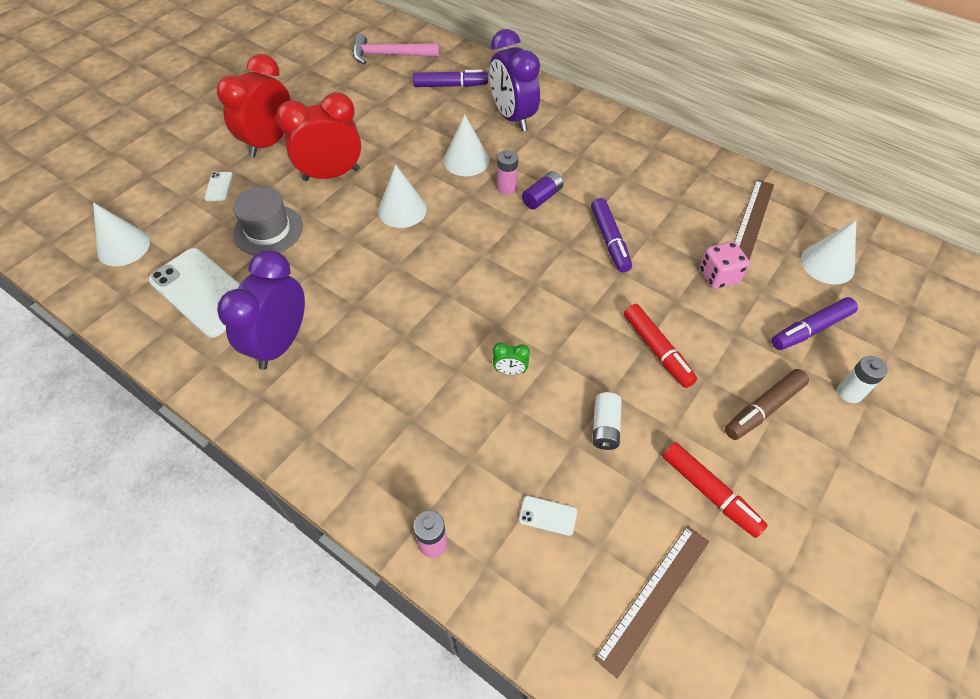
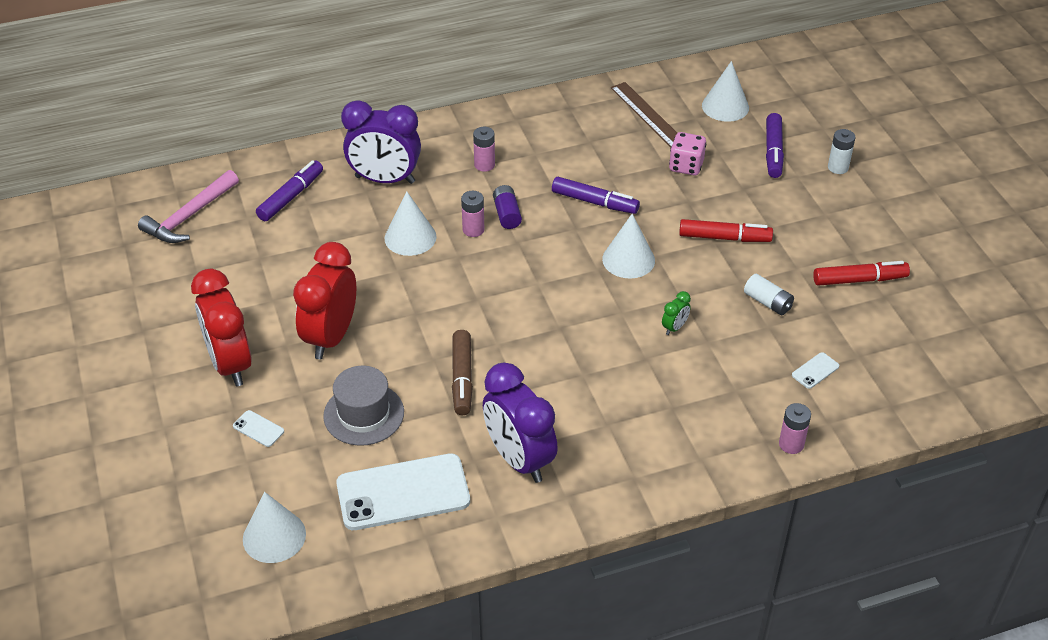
camera: 55 degrees left, 10 degrees down
(402, 210) = (431, 309): white cone -> white cone (628, 259)
(583, 157) = (484, 165): none -> pink battery
(654, 597) = (912, 350): brown ruler -> none
(763, 408) = (817, 215): brown marker -> brown marker (462, 378)

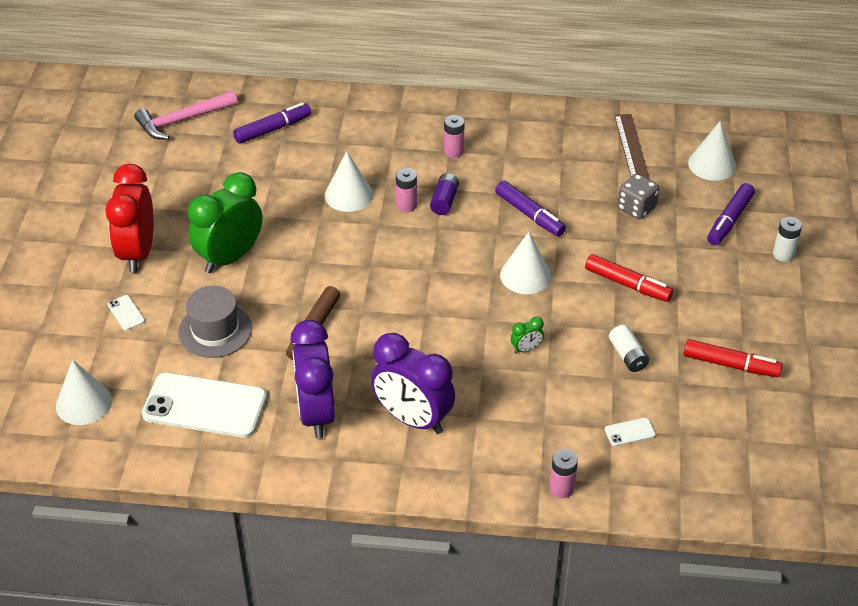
camera: 25 degrees right, 0 degrees up
(331, 337) = (230, 257): red clock -> green clock
(385, 180) = (359, 138): purple clock -> purple clock (413, 419)
(686, 166) = (636, 208): pink dice -> grey dice

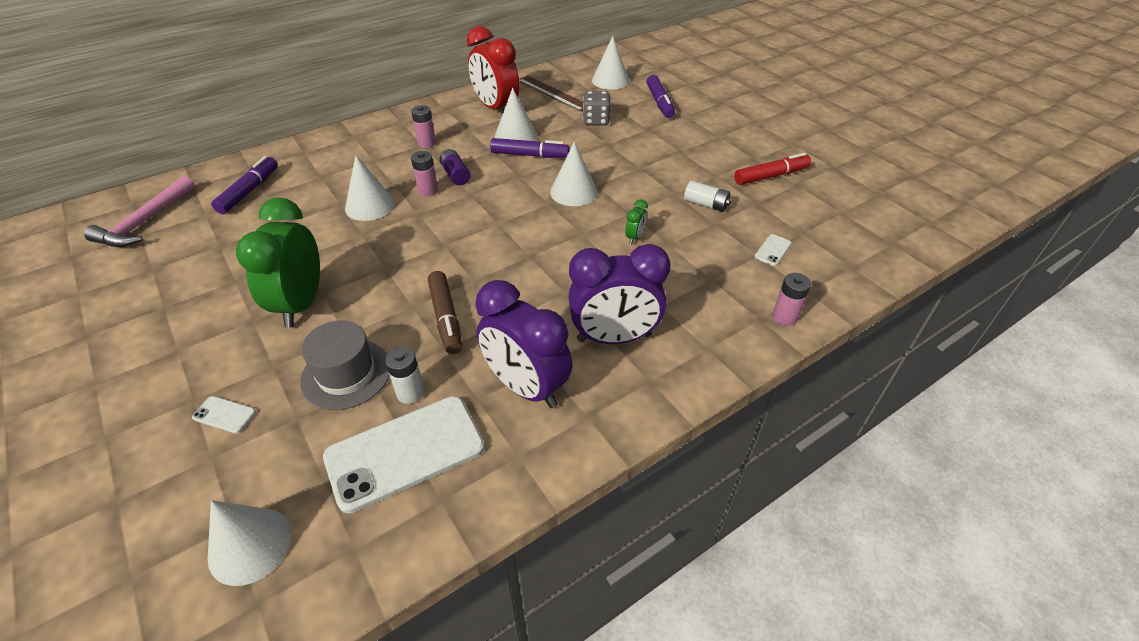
camera: 40 degrees left, 0 degrees up
(137, 253) = (189, 351): red clock -> red clock (496, 109)
(540, 185) = (515, 135): none -> white cone
(627, 284) = (647, 164): red marker -> none
(783, 254) = (713, 105): white battery -> white battery (410, 392)

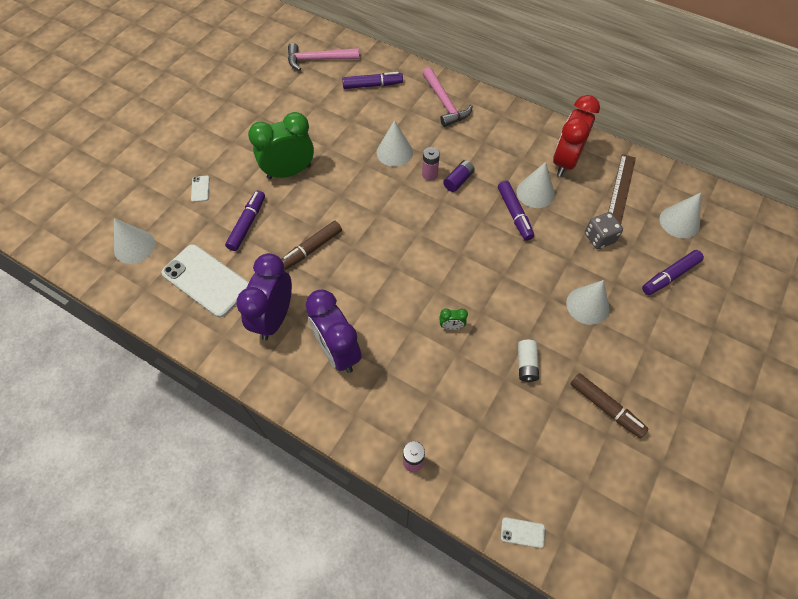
camera: 65 degrees right, 15 degrees up
(342, 150) = (445, 103): none -> pink hammer
(346, 374) = (247, 224): grey hat -> purple marker
(410, 392) = (246, 261): white battery -> none
(426, 143) = (486, 143): pink battery -> none
(573, 192) = (484, 263): white cone -> white cone (587, 305)
(770, 176) = (605, 407): red marker -> brown marker
(772, 250) = (492, 434): white phone -> white phone (522, 532)

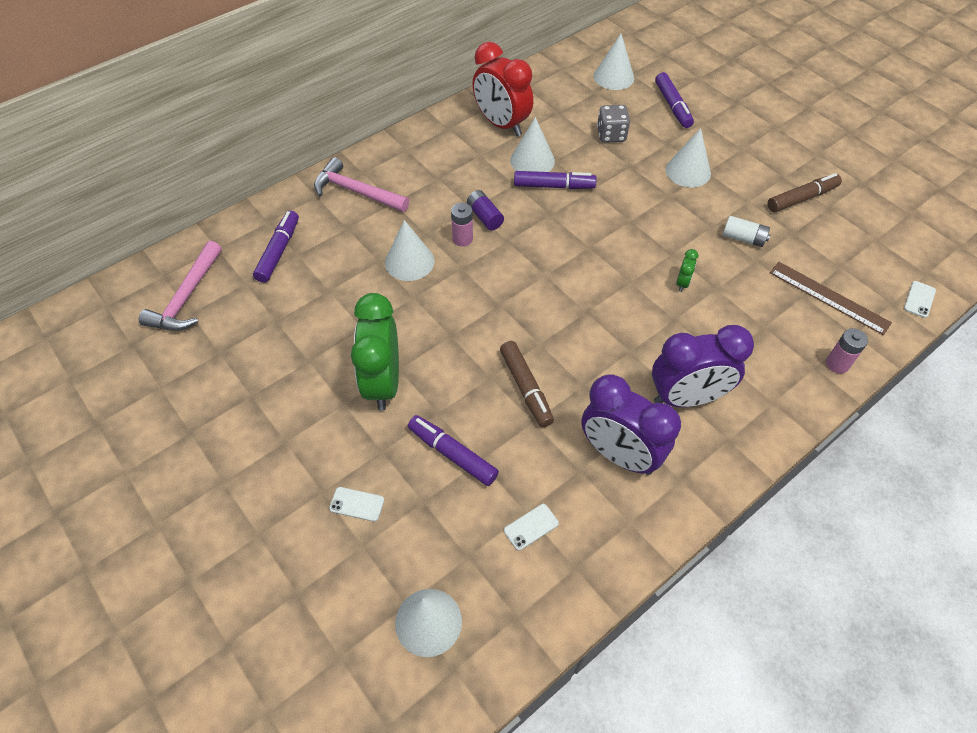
camera: 70 degrees left, 5 degrees down
(206, 280) = (531, 527): white phone -> white phone, size x0.40
(445, 103) = (356, 192): pink hammer -> pink hammer turned 150 degrees counterclockwise
(621, 188) = (556, 99): brown ruler -> brown ruler (829, 297)

